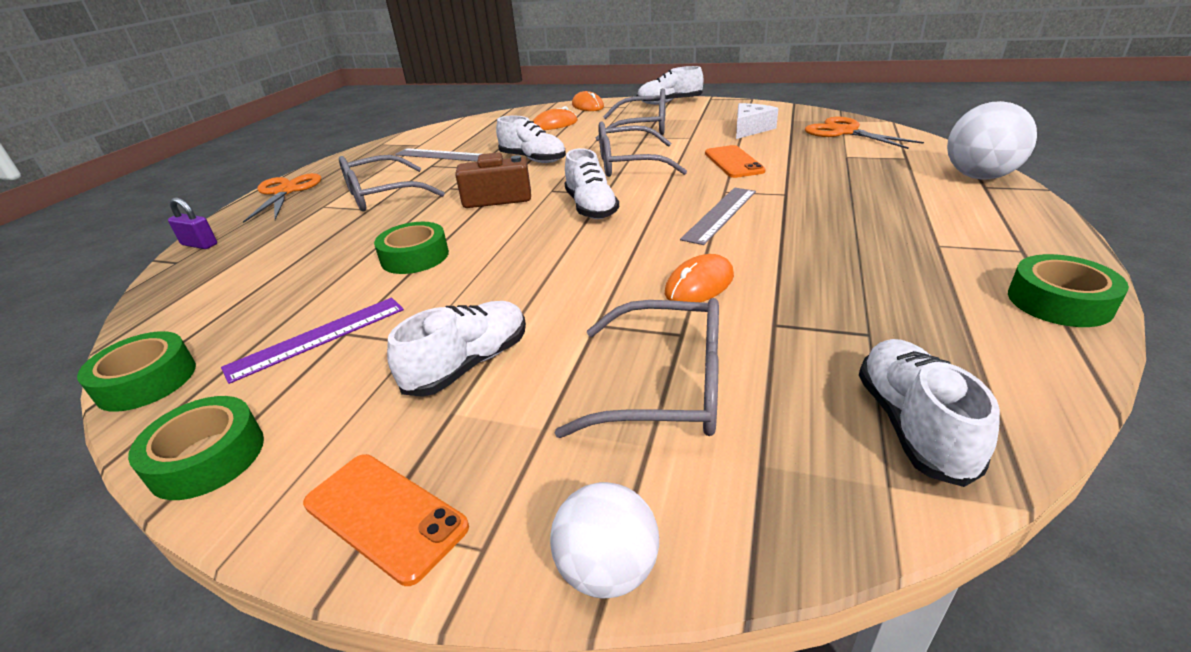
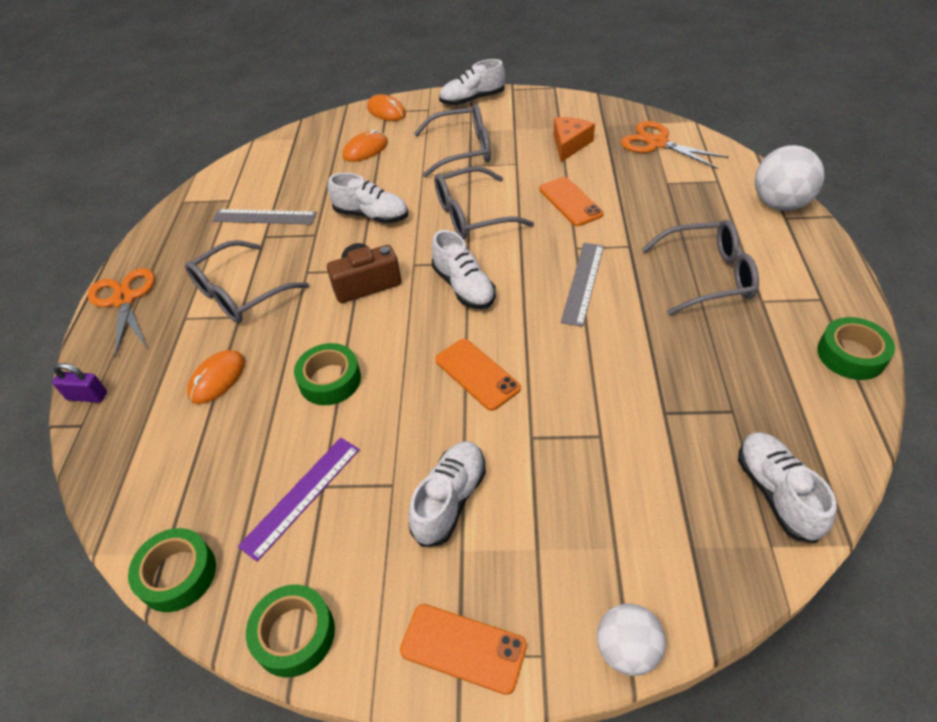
camera: 15 degrees left, 15 degrees up
(565, 268) = (477, 374): none -> orange phone
(667, 387) = (609, 492): grey glasses -> grey glasses (708, 276)
(699, 284) = (595, 377): orange mouse -> orange mouse (217, 379)
(750, 129) = (569, 144): white cheese -> orange cheese

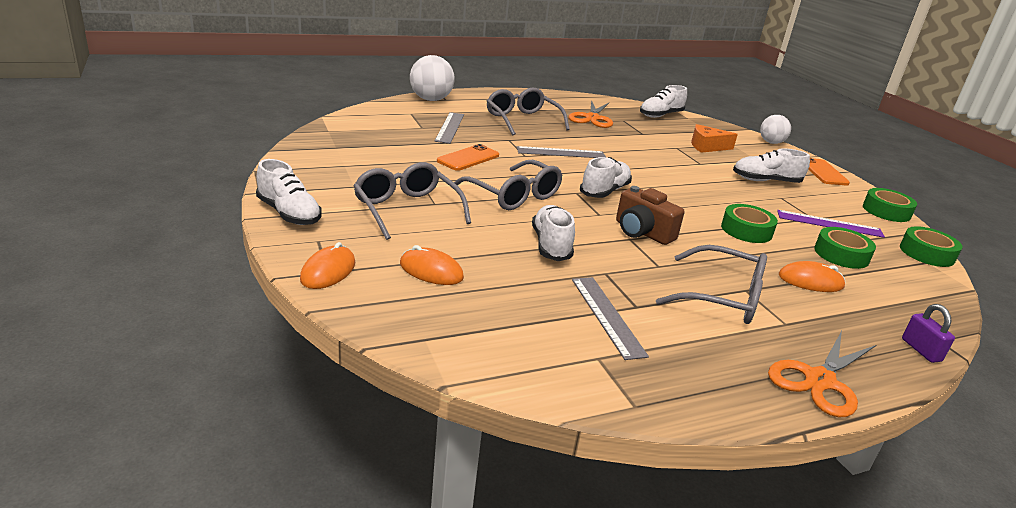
camera: 120 degrees left, 20 degrees down
(477, 374) = (677, 180): orange phone -> none
(569, 144) = (377, 160): orange cheese -> orange cheese (707, 146)
(657, 143) = (363, 129): orange scissors -> orange scissors (592, 118)
(668, 204) = (450, 127): none -> grey ruler
(851, 355) = (557, 96): green tape -> green tape (841, 254)

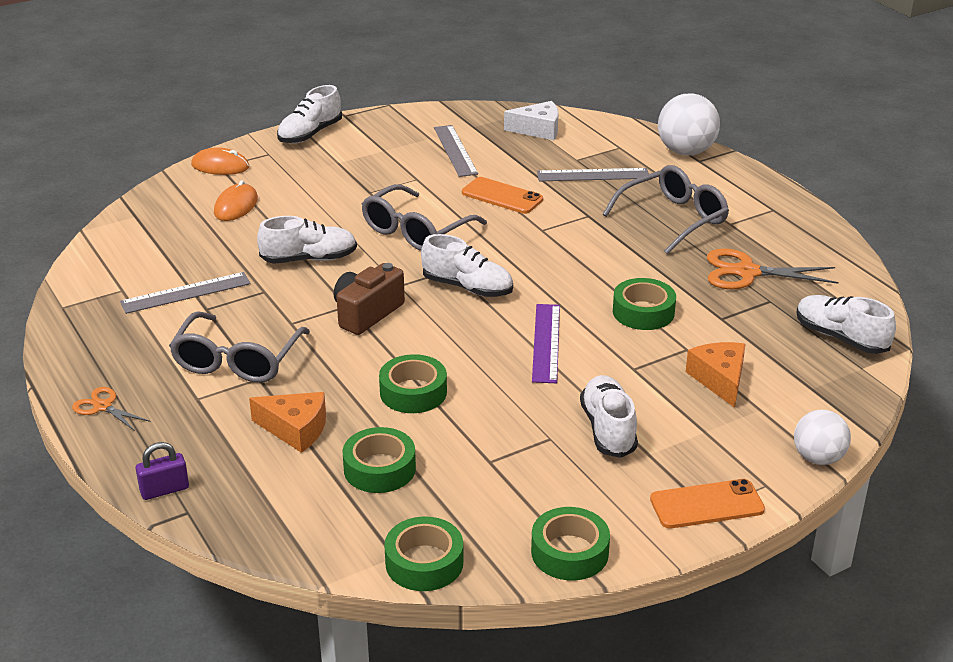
camera: 85 degrees right, 5 degrees up
(363, 129) = (538, 130): none -> white cheese
(407, 209) = (348, 180): grey glasses -> none
(561, 153) = (573, 253): grey ruler -> grey ruler (455, 150)
(637, 149) = (643, 312): none -> green tape
(810, 281) = (295, 429): orange mouse -> orange cheese
(819, 380) = (103, 406): orange scissors -> orange scissors, size x0.57
(829, 224) = (478, 474): purple ruler -> purple ruler (546, 342)

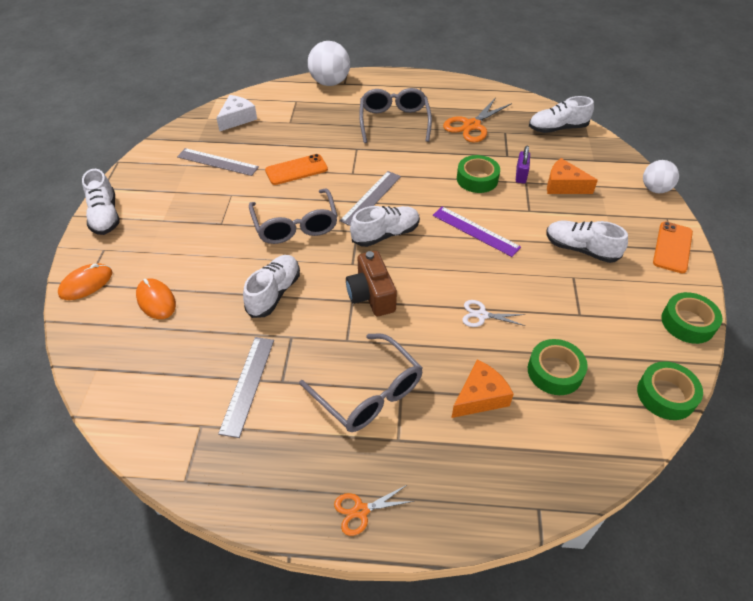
camera: 55 degrees left, 15 degrees up
(164, 490) = (502, 513): purple padlock -> purple padlock (521, 175)
(413, 392) = (482, 315): green tape -> white scissors
(593, 175) = (315, 125): grey ruler -> grey ruler (371, 198)

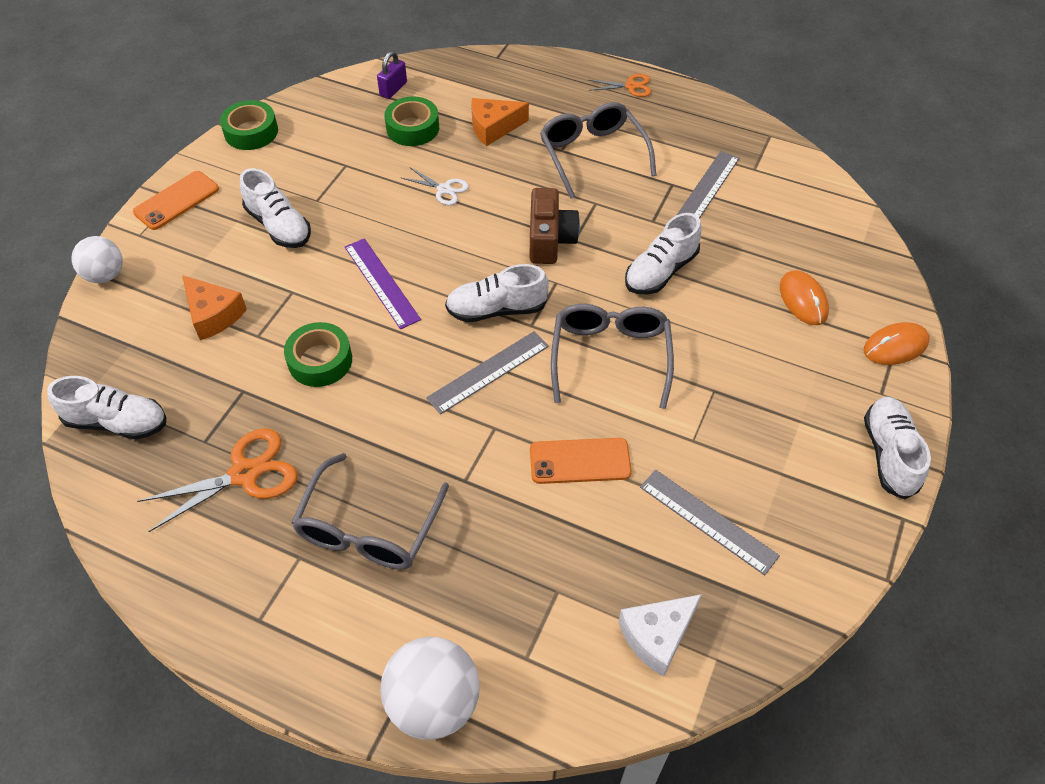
camera: 160 degrees left, 5 degrees up
(521, 175) = (254, 349): purple padlock -> purple padlock (393, 89)
(666, 395) = (334, 90): green tape -> none

